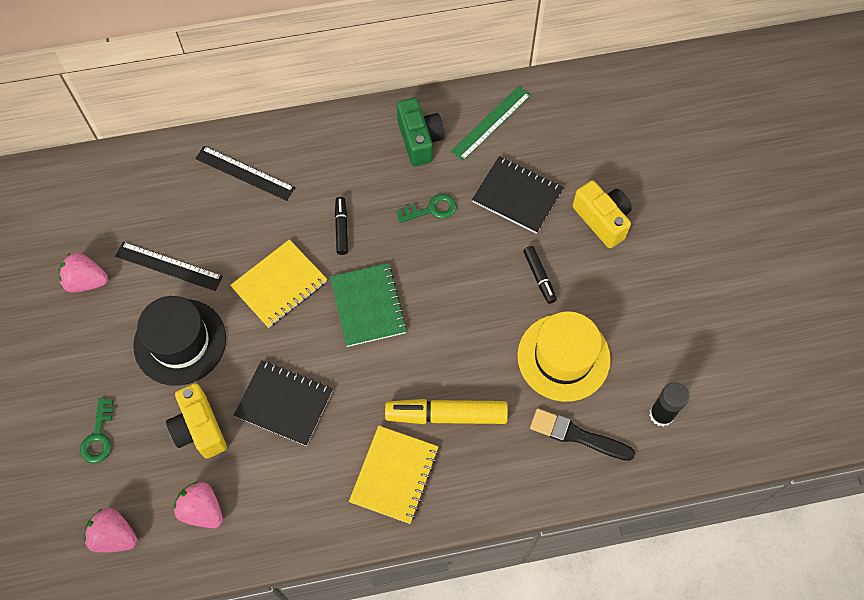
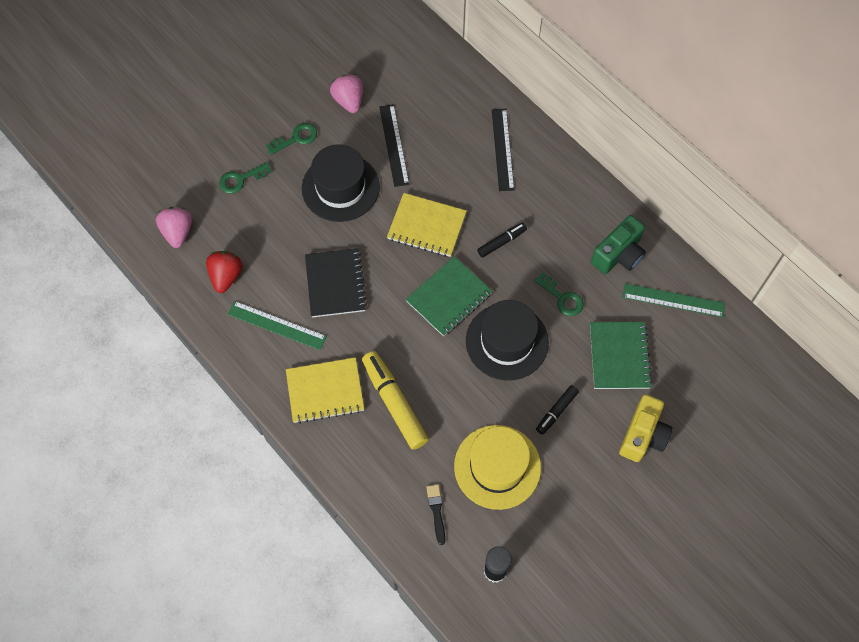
camera: 60 degrees right, 0 degrees up
(91, 355) = (296, 138): none -> green key
(199, 428) = (283, 239): yellow camera -> none
(202, 510) = (226, 276): pink strawberry -> red strawberry
(292, 486) = (277, 325): none -> green ruler
(445, 280) = (507, 341): none -> black hat
(517, 196) = (619, 356): black notebook -> green notebook
(577, 435) = (436, 511): black brush -> black brush, size x0.62

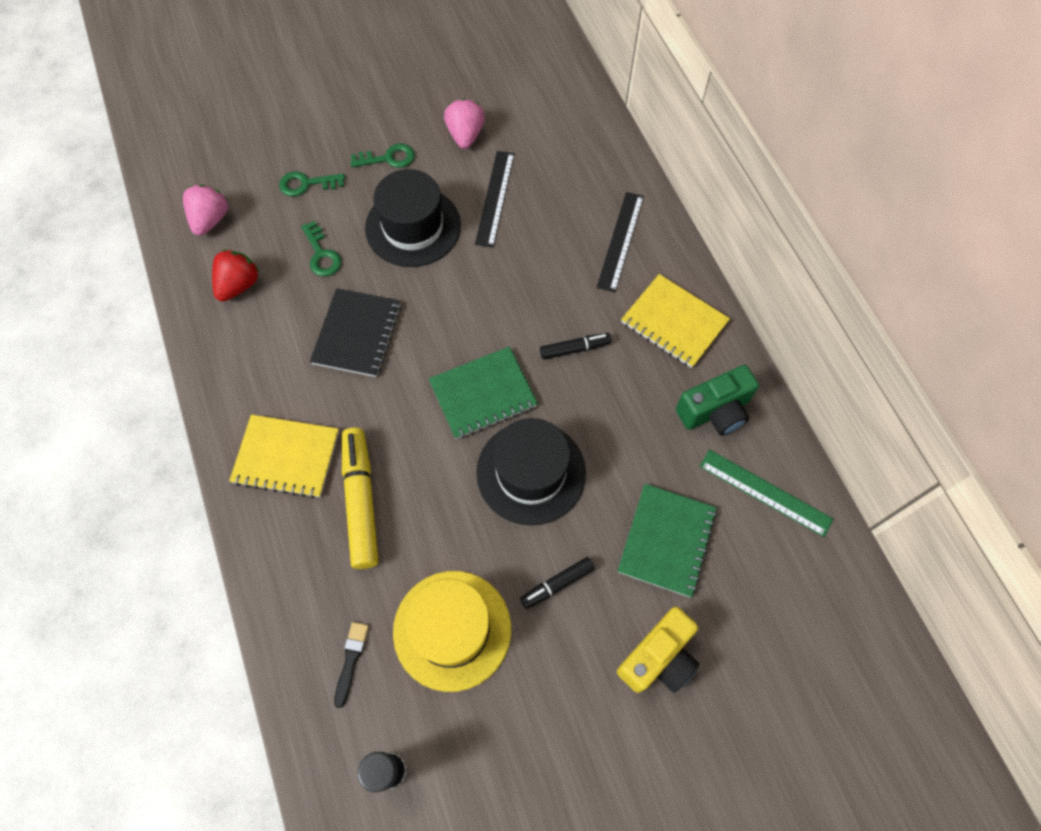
camera: 20 degrees right, 0 degrees up
(277, 325) = (268, 360): green ruler -> none
(427, 226) = (493, 301): yellow notebook -> yellow notebook (674, 322)
(562, 298) = (622, 441): green key -> green key (321, 254)

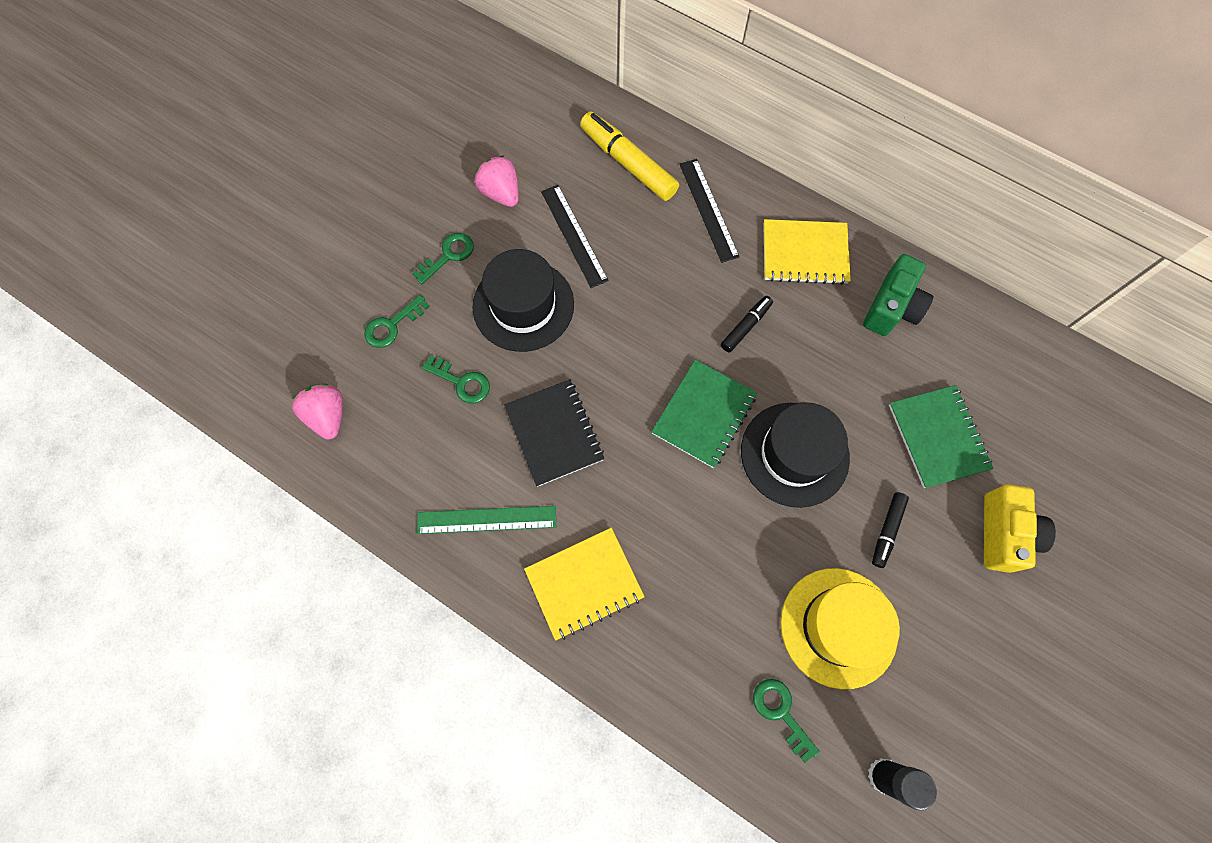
camera: 35 degrees left, 5 degrees up
(239, 285) = (408, 459): red strawberry -> none
(351, 660) = (781, 712): black brush -> green key
(361, 501) = (679, 575): yellow marker -> yellow marker (628, 163)
(765, 492) = (976, 348): green ruler -> green ruler (487, 519)

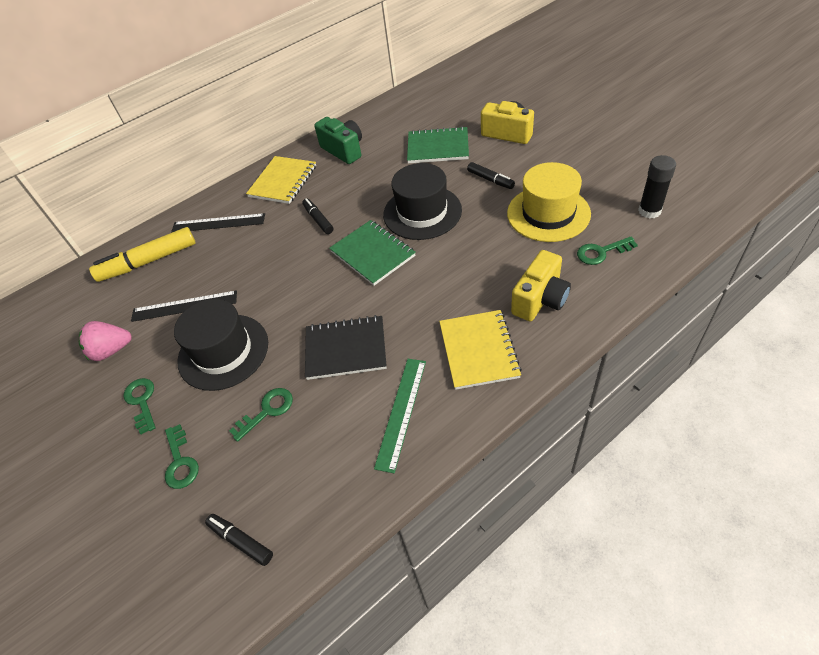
camera: 65 degrees left, 20 degrees down
(328, 416) = (241, 541): pink strawberry -> black marker
(678, 643) = (540, 299): none -> yellow camera

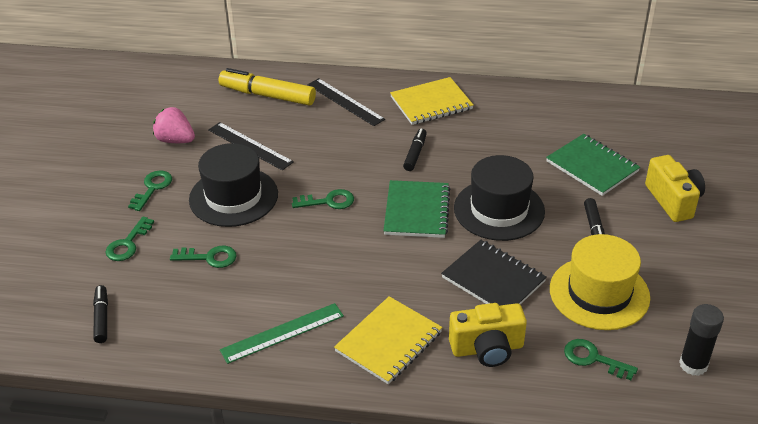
camera: 40 degrees right, 10 degrees down
(302, 296) = (328, 201): none -> green key
(344, 150) = (512, 111): green camera -> none
(346, 349) = (306, 261): black notebook -> black notebook (493, 279)

